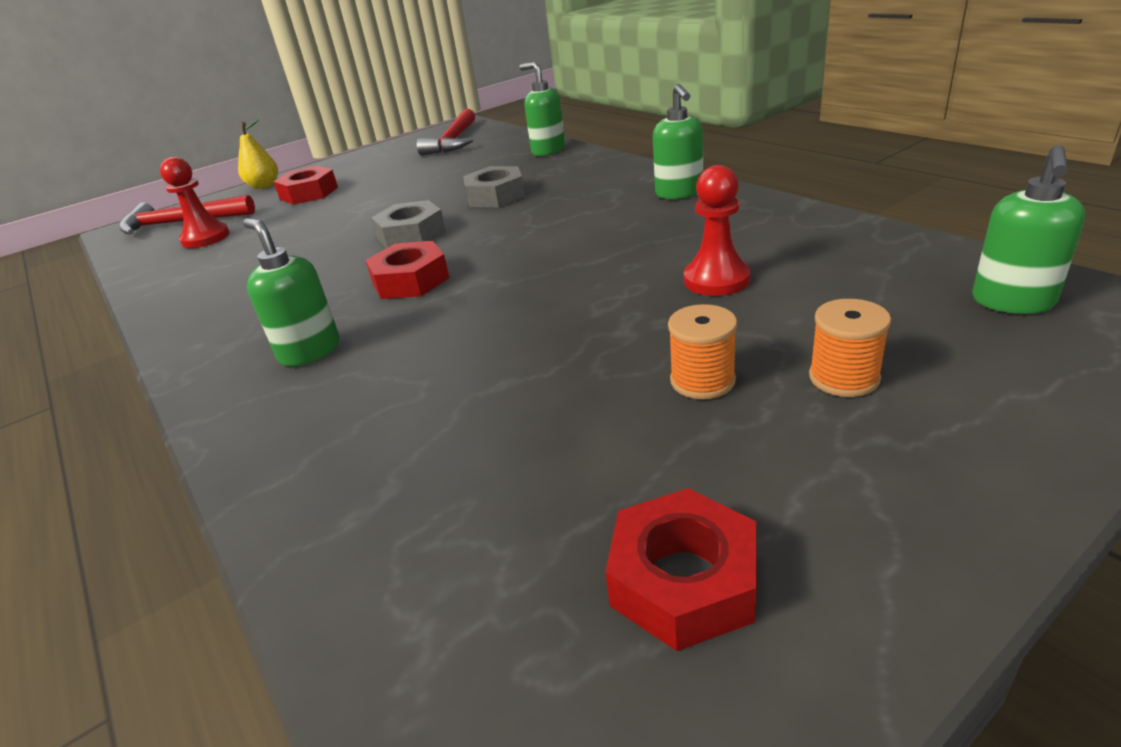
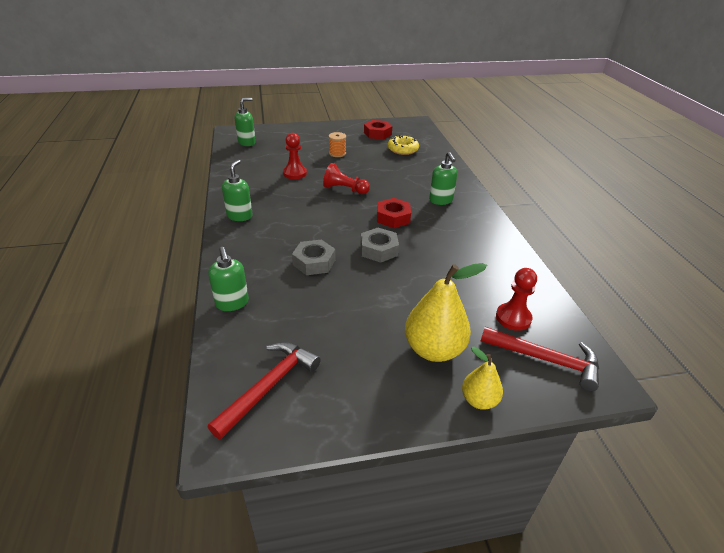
camera: 160 degrees left, 5 degrees up
(309, 193) = (434, 349): red nut -> yellow pear
(494, 509) = (402, 149): none -> yellow donut
(556, 291) = (344, 189): none -> red pawn
(844, 377) = (309, 144): orange spool -> none

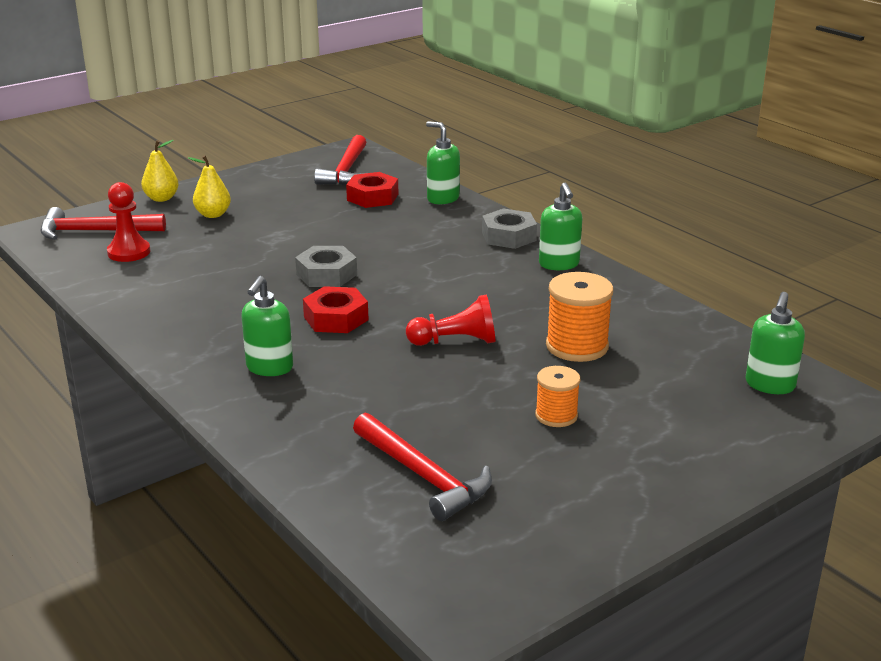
camera: 155 degrees right, 10 degrees down
(295, 173) = (577, 346): red pawn -> orange spool
(314, 262) = (397, 244): grey nut -> grey nut (508, 236)
(377, 133) = (531, 515): red nut -> red nut (372, 197)
(402, 149) = (423, 476): yellow donut -> red hammer
(434, 349) = (213, 214): yellow pear -> yellow pear, size x0.56
(441, 200) = (269, 368): green soap dispenser -> green soap dispenser turned 120 degrees counterclockwise

